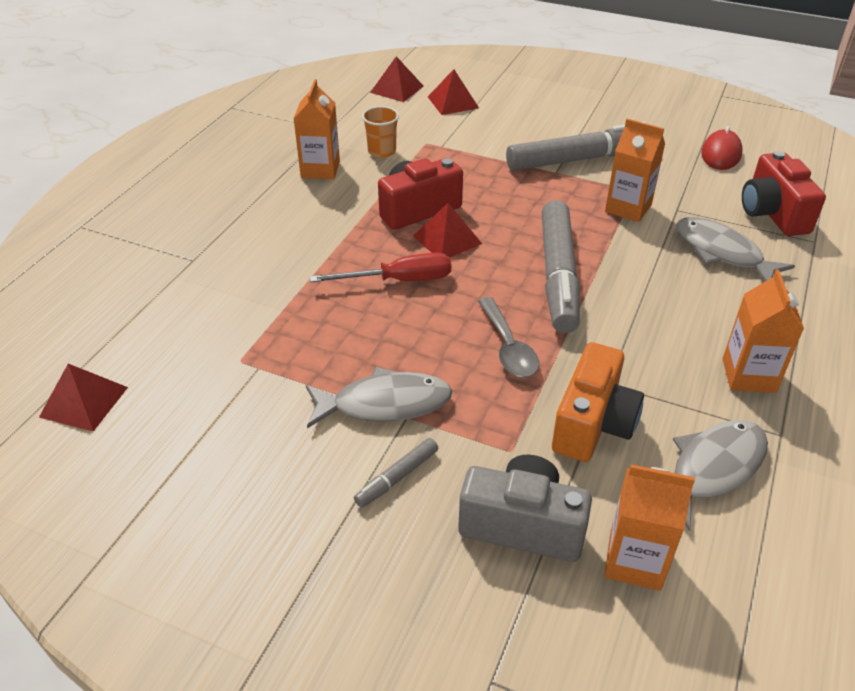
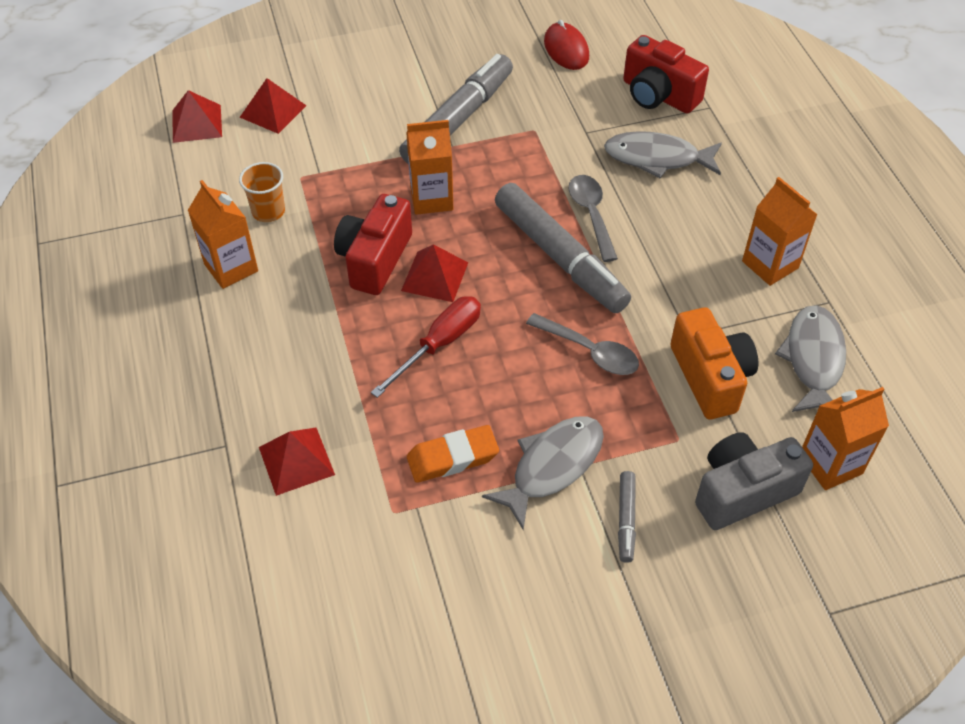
camera: 40 degrees left, 10 degrees up
(84, 402) = (304, 647): red pyramid -> red pyramid (296, 461)
(320, 353) = (452, 458): none -> orange eraser
(618, 262) = (591, 215): none -> grey spoon
(628, 208) = (548, 153): orange carton -> orange carton (431, 199)

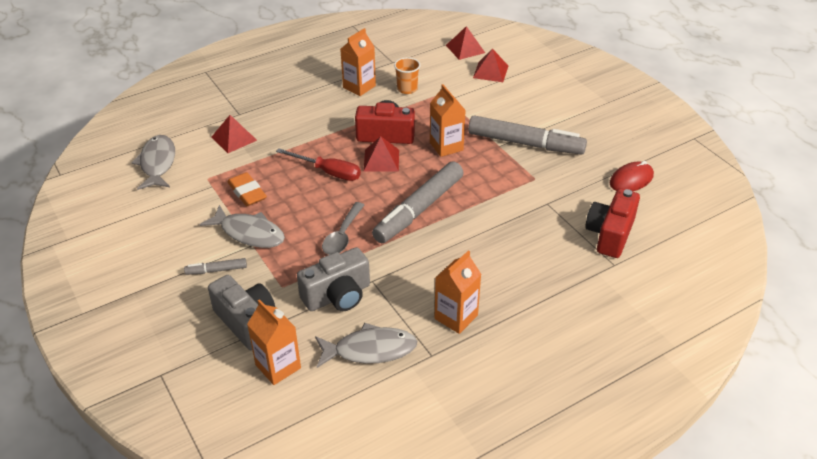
camera: 75 degrees right, 10 degrees down
(591, 215) = (465, 218): grey spoon -> none
(657, 158) = (539, 243): grey fish -> grey fish (157, 163)
(710, 377) = (338, 296): orange camera -> grey camera

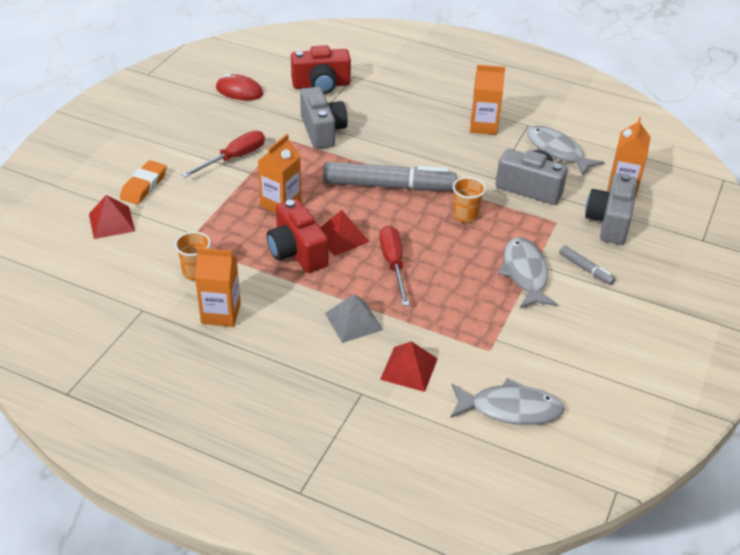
camera: 125 degrees left, 0 degrees up
(157, 163) = (510, 409): grey fish -> grey fish turned 135 degrees counterclockwise
(247, 193) = (478, 306): orange eraser -> orange eraser (144, 186)
(296, 133) = (353, 321): none -> grey pyramid
(342, 235) = (465, 215): grey spoon -> orange cup
(465, 49) = (69, 260): red pyramid -> none
(525, 143) = (234, 158): grey marker -> red screwdriver
(529, 204) = (322, 131): none -> grey camera

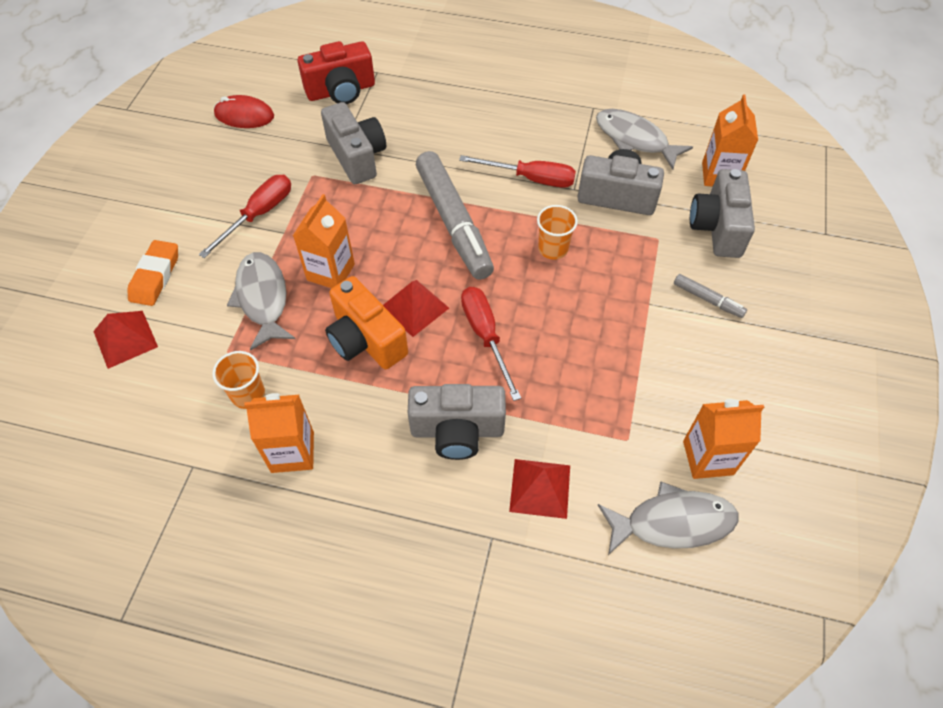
camera: 10 degrees left, 15 degrees up
(297, 252) = (366, 340): red camera -> orange camera
(353, 321) = (457, 430): grey pyramid -> grey camera
(388, 186) = (453, 222): grey marker -> grey marker turned 75 degrees clockwise
(461, 166) = (530, 179): none -> red screwdriver
(483, 126) = (543, 118): orange carton -> orange carton (708, 457)
(525, 273) = (641, 319): grey fish -> grey fish (263, 298)

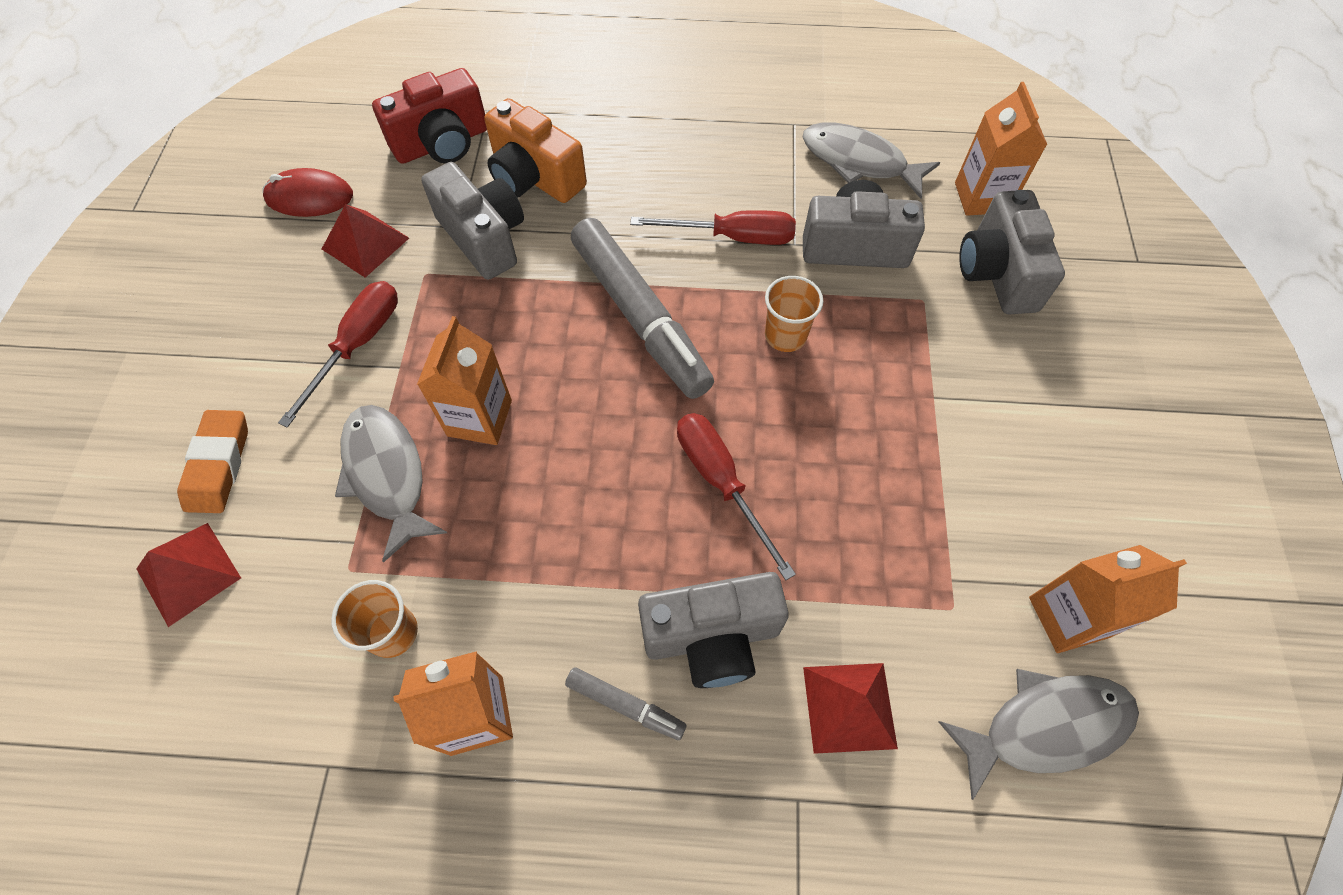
camera: 10 degrees left, 5 degrees up
(366, 340) = (551, 515): orange camera -> orange camera (534, 177)
(414, 307) = (611, 454): red pyramid -> red pyramid (365, 243)
(708, 300) = (1010, 379): grey marker -> grey marker (625, 705)

